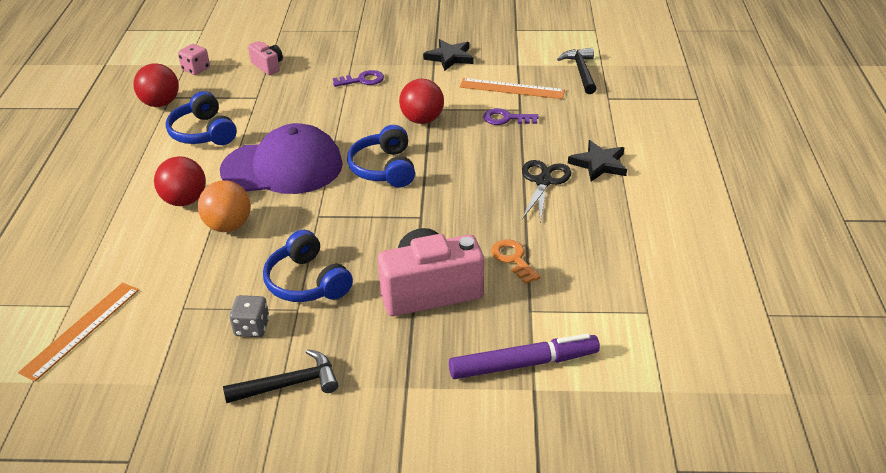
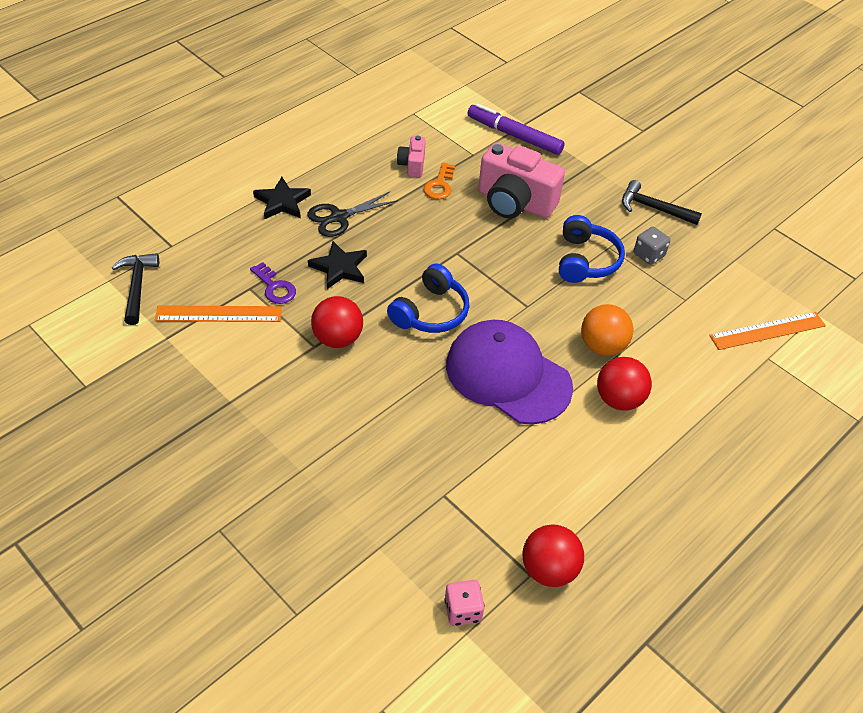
camera: 140 degrees left, 10 degrees up
(203, 132) = (540, 479): blue headphones -> none
(268, 66) = (382, 544): pink camera -> pink camera (412, 165)
(362, 80) = (320, 434): purple key -> none
(449, 57) = (203, 398): black star -> black star (339, 268)
(512, 88) = (218, 314): orange ruler -> orange ruler turned 60 degrees counterclockwise
(581, 71) = (137, 287): black hammer -> black hammer turned 135 degrees clockwise

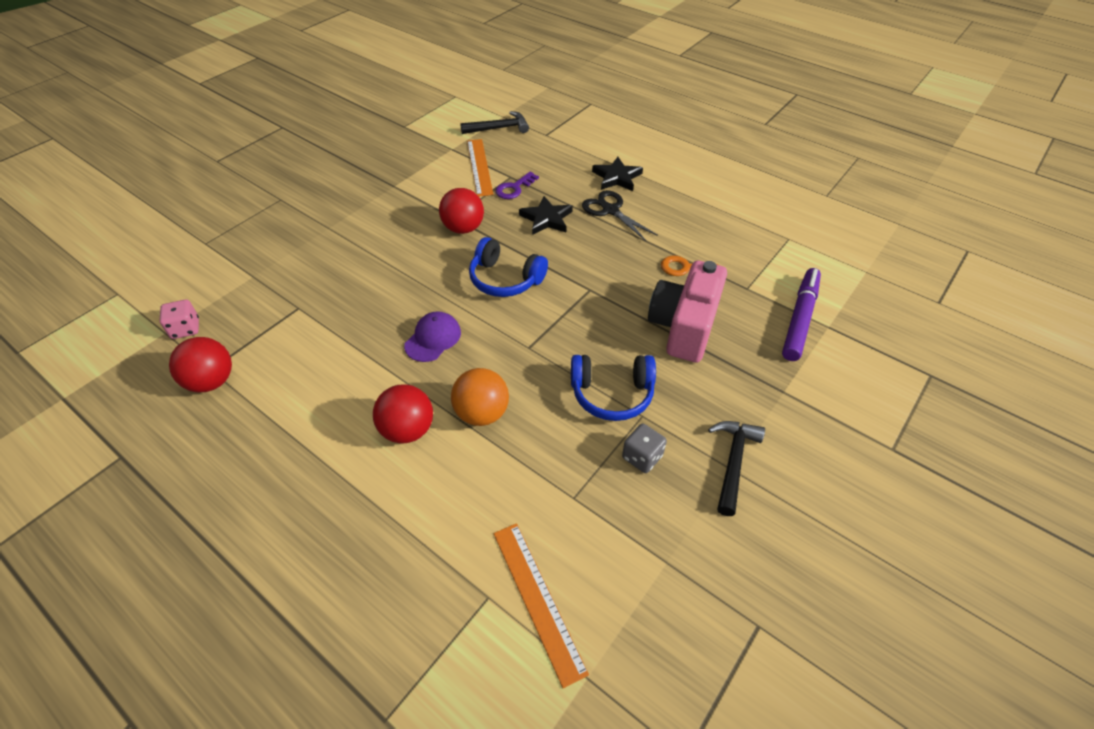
camera: 85 degrees right, 0 degrees up
(412, 165) = (705, 246): pink camera -> none
(507, 375) = (433, 338): purple cap -> purple cap, size x0.48

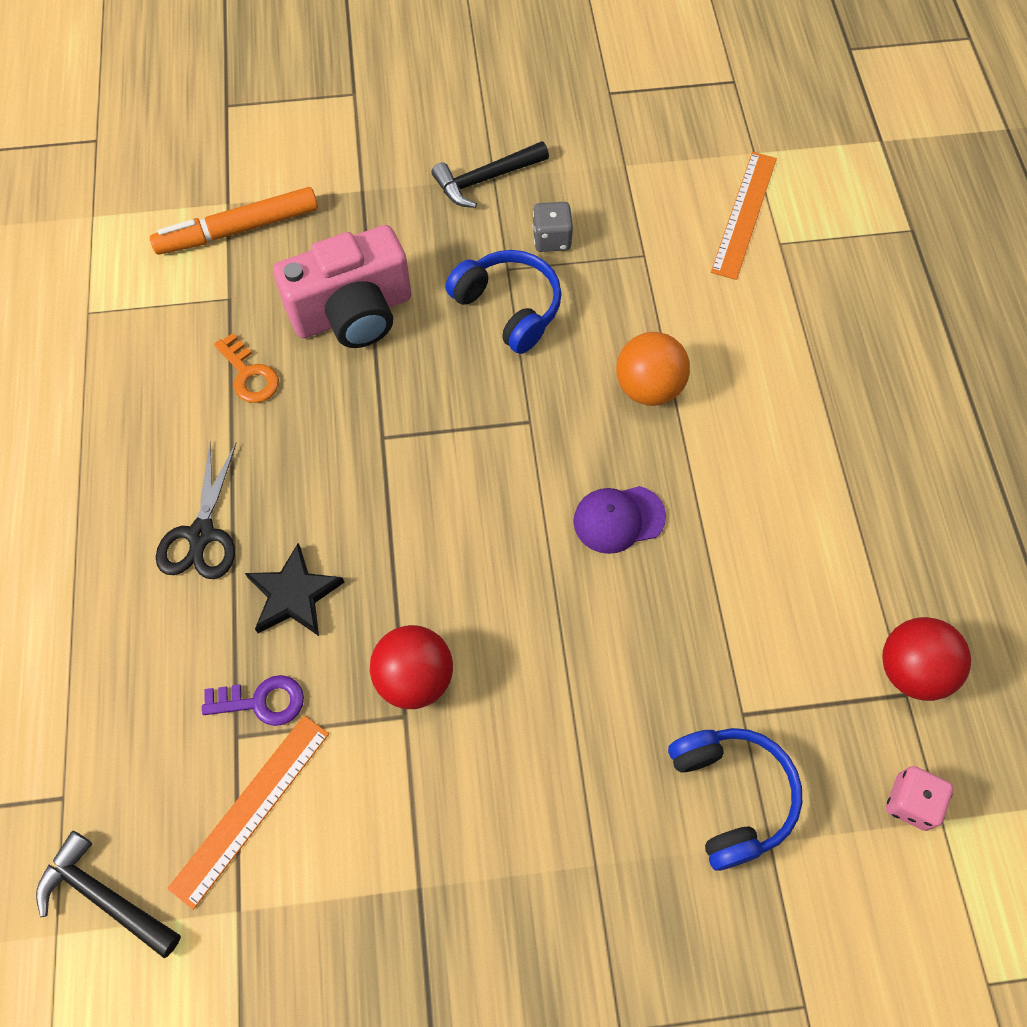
camera: 135 degrees left, 15 degrees up
(408, 430) = (734, 428): red ball -> none
(505, 279) = (456, 536): blue headphones -> blue headphones (731, 796)
(617, 177) = (108, 589): black star -> none
(800, 319) = (238, 229): purple marker -> orange marker

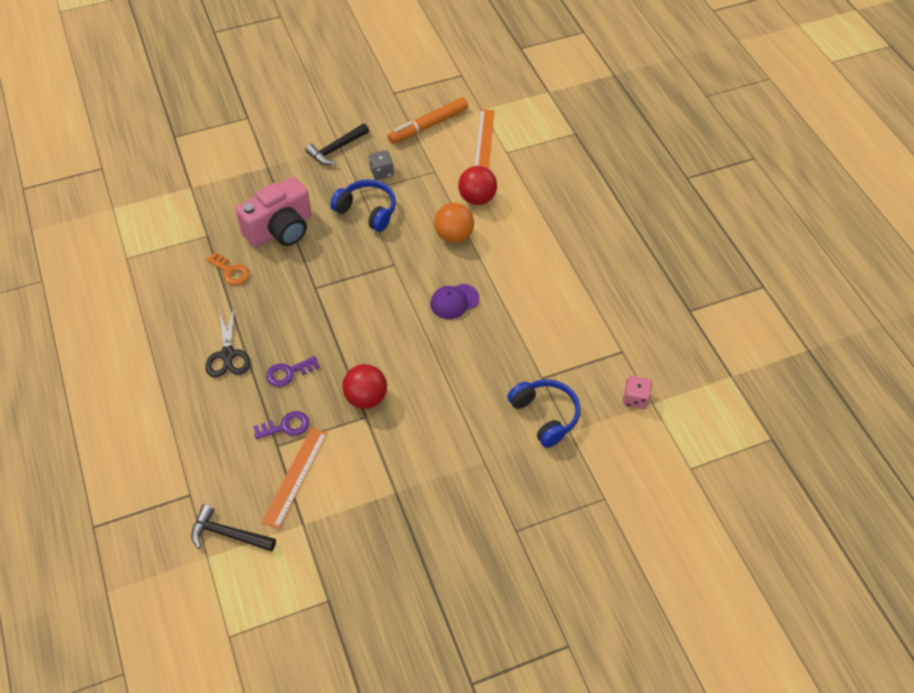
camera: 15 degrees left, 10 degrees down
(238, 229) = (201, 199): orange marker -> orange marker (428, 126)
(294, 595) = (288, 373): black star -> purple key
(912, 670) = (622, 340): red ball -> red ball (477, 198)

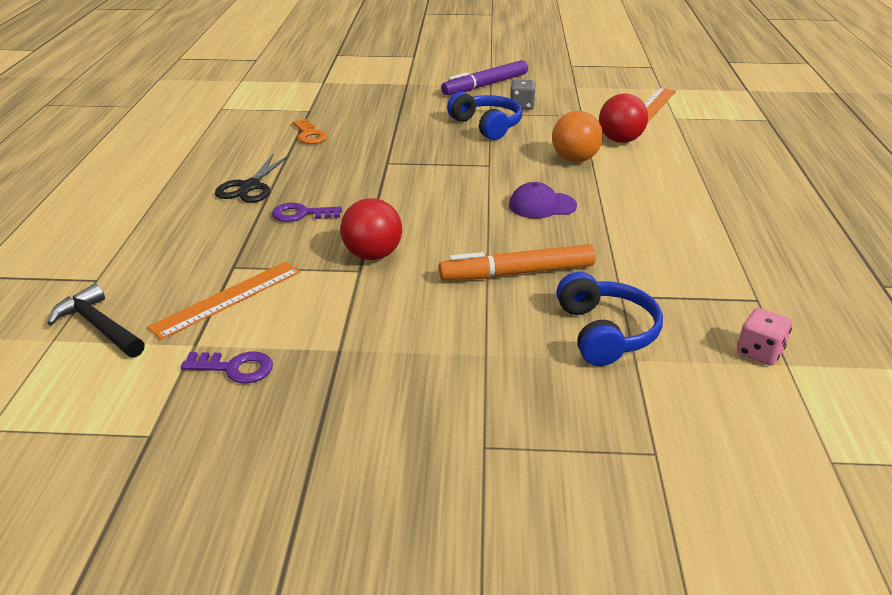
camera: 25 degrees right, 20 degrees down
(280, 230) = (385, 120): pink camera -> none
(286, 426) = (258, 254): purple key -> purple key (235, 368)
(336, 149) = (485, 85): black hammer -> purple marker
(428, 126) = (594, 88): orange marker -> orange marker (517, 273)

